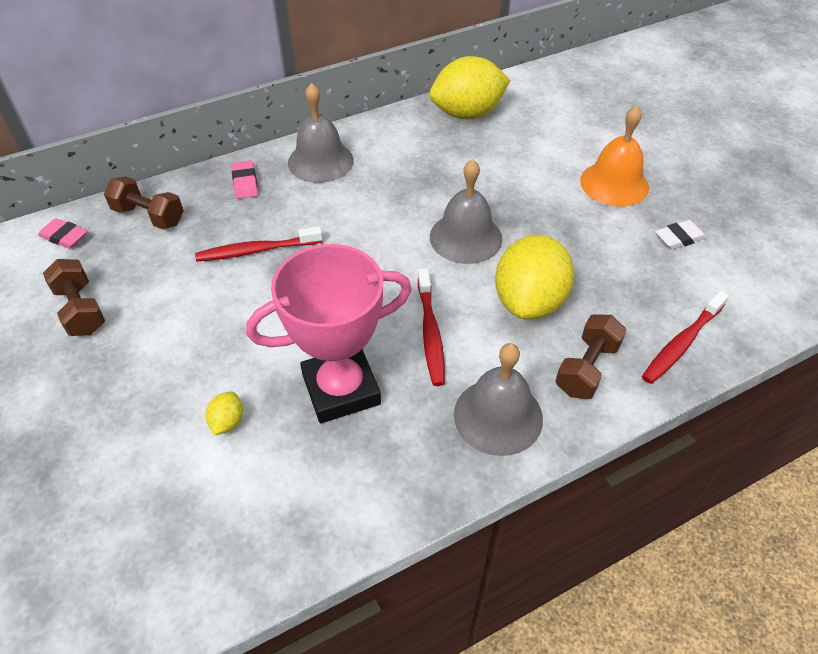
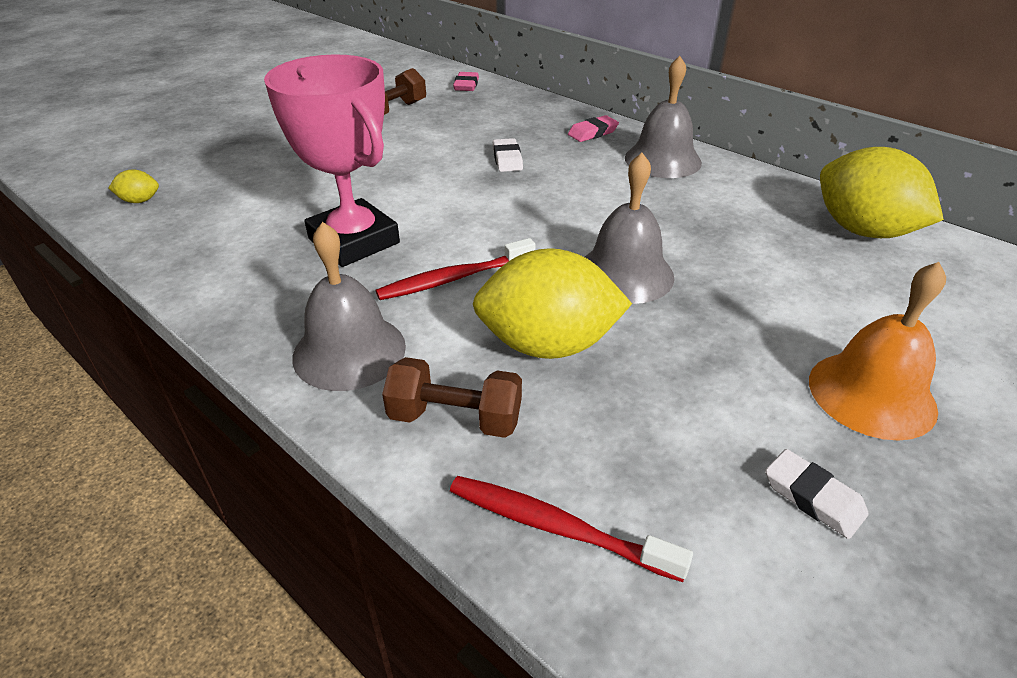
camera: 70 degrees right, 10 degrees down
(149, 216) = (513, 106): brown dumbbell -> none
(227, 422) = (299, 195): yellow lemon -> yellow lemon (140, 201)
(256, 250) = (507, 159): red toothbrush -> white eraser

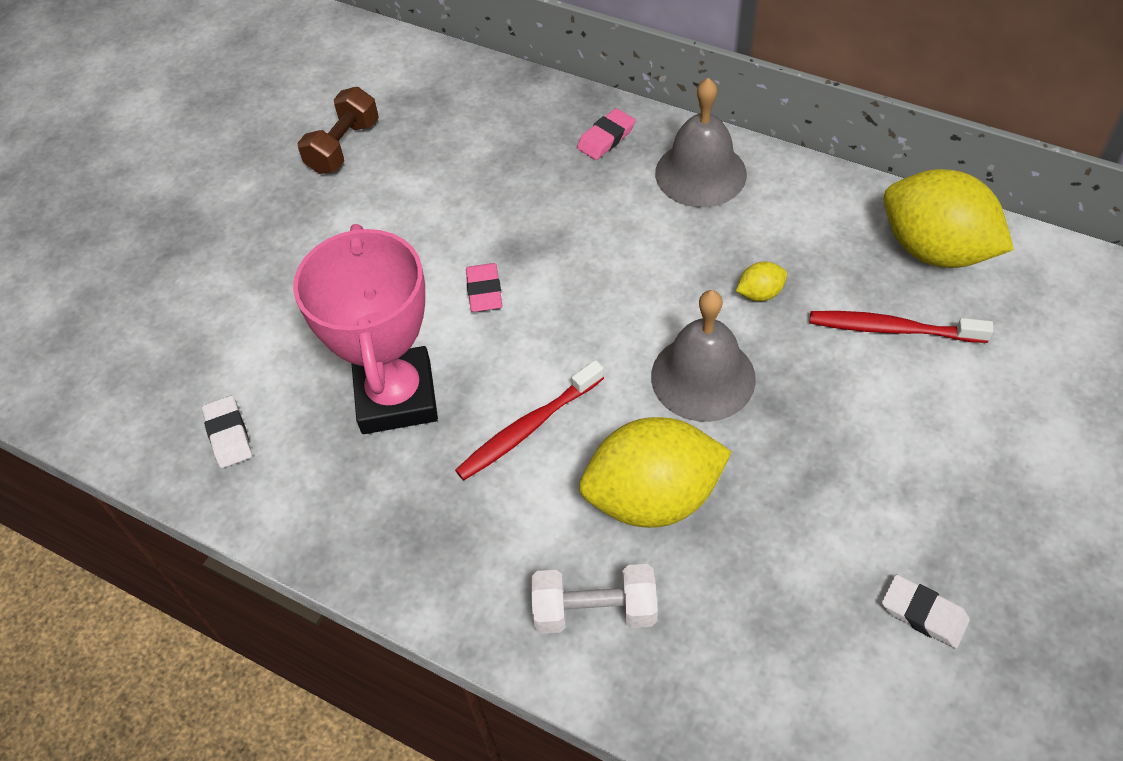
camera: 10 degrees left, 15 degrees up
(140, 201) = (111, 390): yellow lemon -> yellow lemon (760, 293)
(349, 351) = (460, 555): grey bell -> none
(354, 241) = (396, 397): pink trophy -> pink trophy turned 45 degrees clockwise
(455, 418) = (594, 610): brown dumbbell -> white dumbbell
(466, 85) = (416, 70): pink eraser -> pink eraser (484, 291)
(507, 159) = (519, 213): white eraser -> white eraser (229, 435)
(557, 527) = (720, 701): red toothbrush -> red toothbrush (892, 329)
(871, 394) = (962, 483): orange bell -> none

